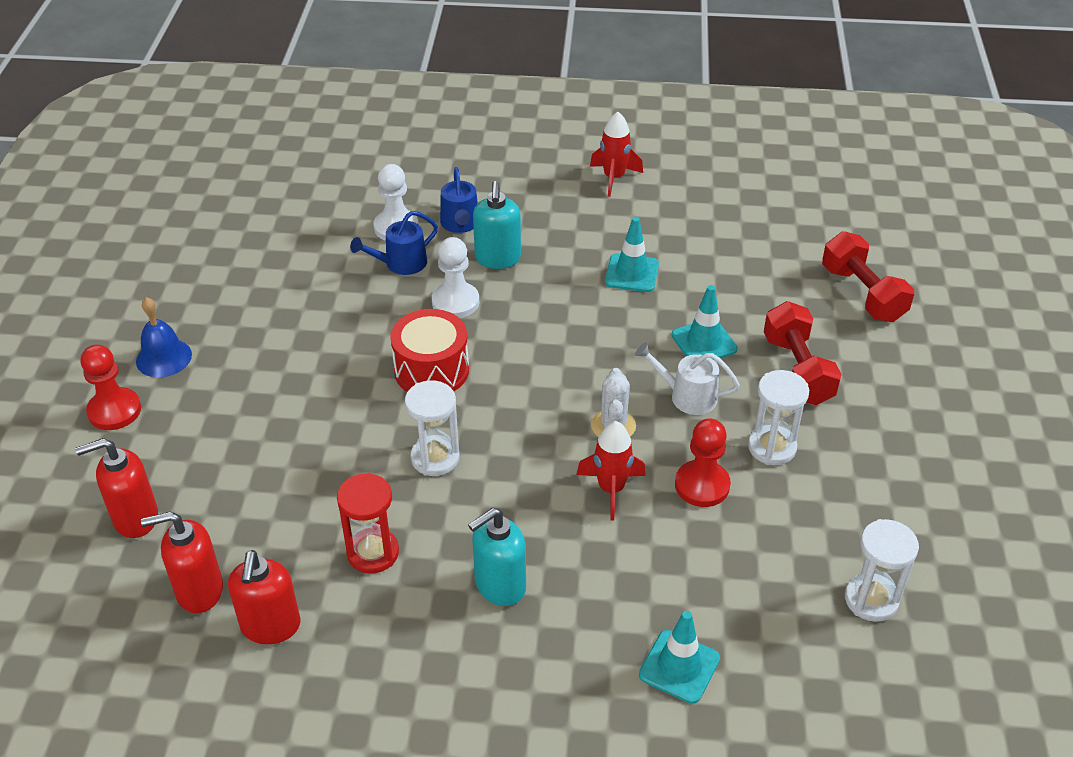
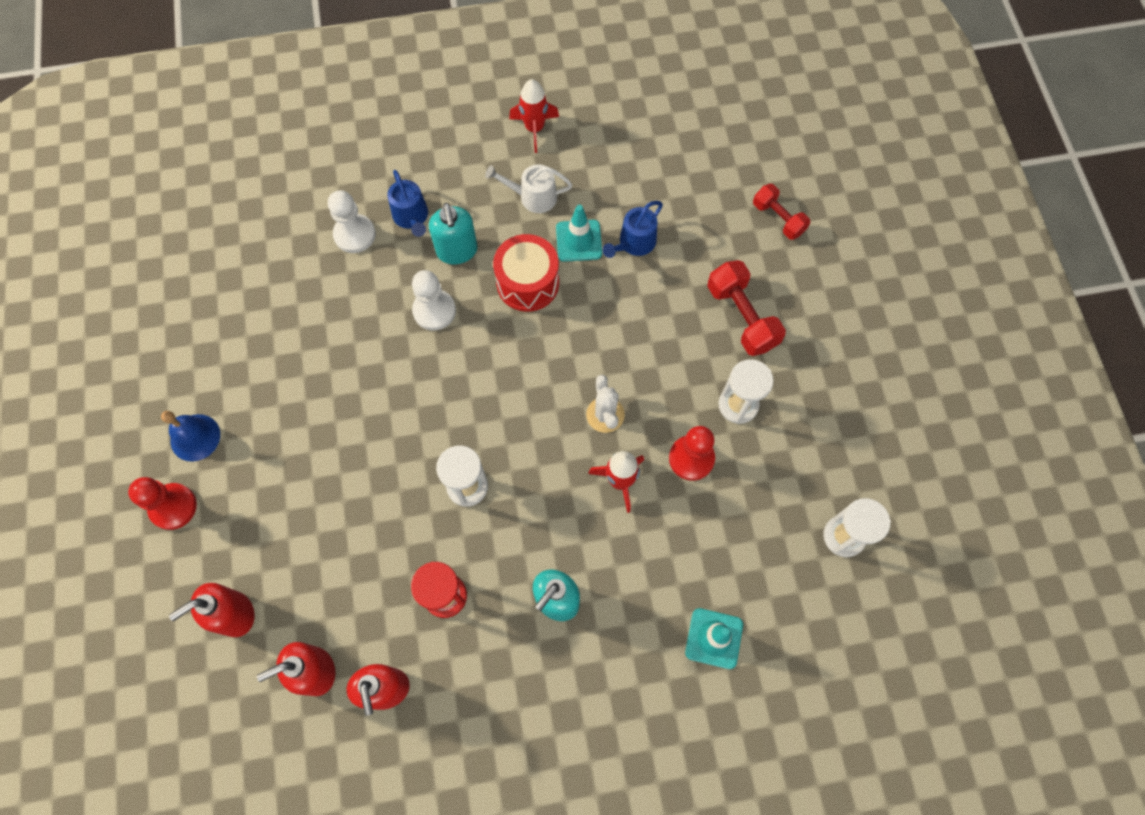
camera: 15 degrees left, 25 degrees up
(401, 263) = (372, 277): blue watering can -> blue watering can (634, 243)
(431, 370) = (436, 393): red drum -> red drum (528, 283)
(687, 396) = (658, 368): white watering can -> white watering can (533, 197)
(704, 342) = (658, 305): turquoise traffic cone -> none
(862, 294) = (778, 218): red dumbbell -> red dumbbell, size x0.66

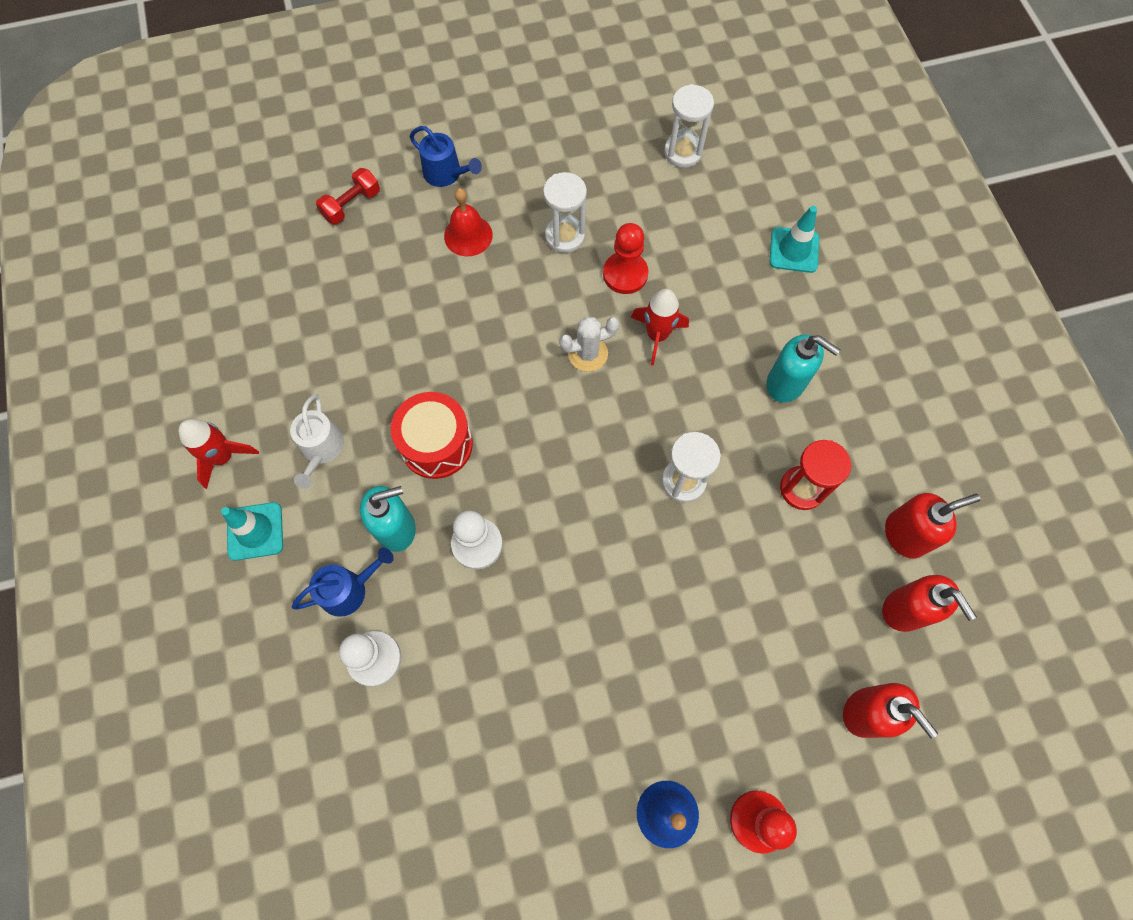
camera: 95 degrees left, 0 degrees up
(579, 241) = (380, 395): turquoise traffic cone -> turquoise traffic cone (255, 531)
(634, 243) = (383, 338): blue watering can -> blue watering can (446, 174)
(741, 317) = (468, 235): red dumbbell -> red bell

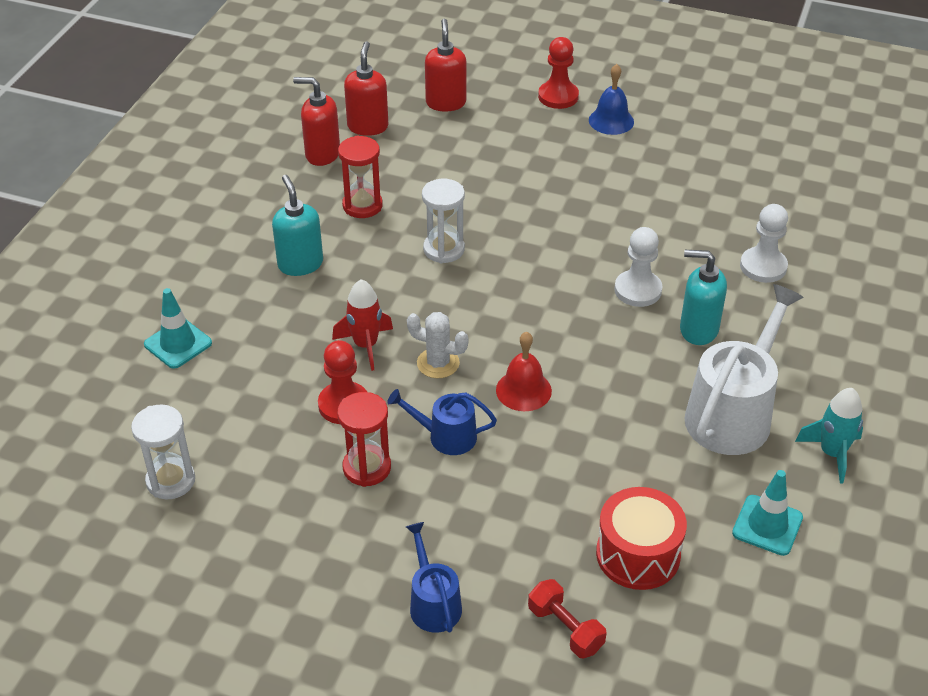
camera: 145 degrees left, 25 degrees down
(223, 457) = (832, 453): red rocket -> turquoise rocket
(255, 531) = (825, 385): turquoise traffic cone -> turquoise traffic cone (767, 525)
(321, 449) = (733, 413): white watering can -> white watering can, size x1.85
(349, 590) = (761, 312): blue watering can -> blue watering can (446, 436)
(351, 205) = (565, 628): red dumbbell -> red dumbbell turned 60 degrees clockwise
(436, 444) = (625, 367): red drum -> red drum (638, 554)
(468, 235) = (462, 522): red bell -> red bell (523, 390)
(565, 236) = (367, 468): white hourglass -> red hourglass

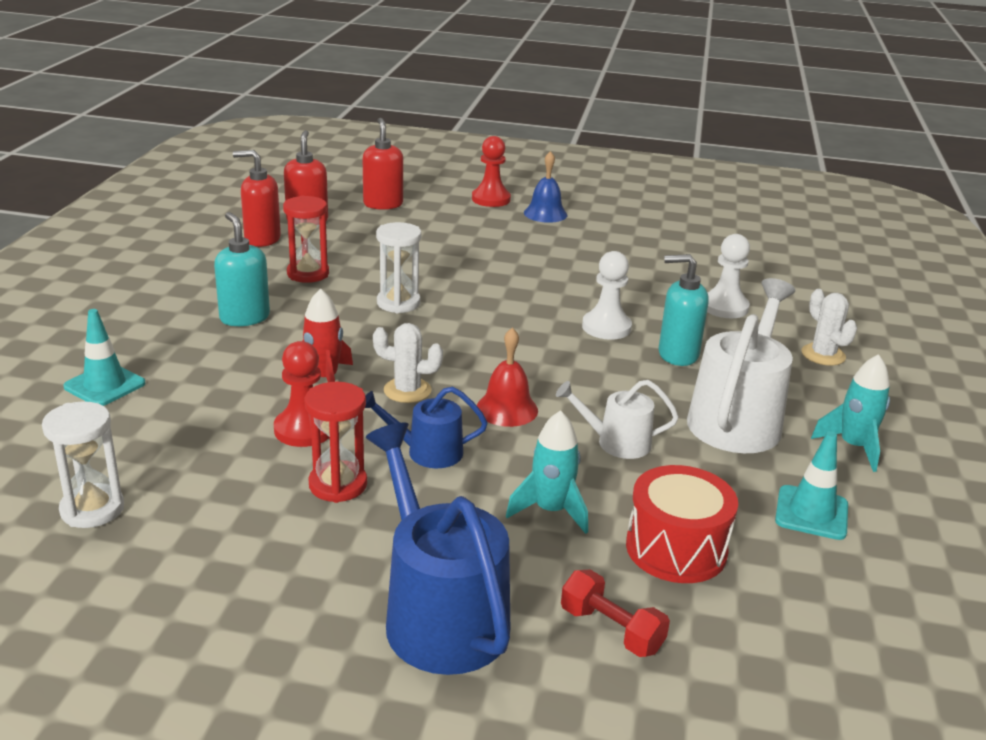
camera: 10 degrees left, 15 degrees down
(433, 603) = (440, 614): blue watering can -> blue watering can, size x1.85
(540, 507) = (550, 511): none -> turquoise rocket
(614, 435) = (616, 442): none -> white watering can
(842, 336) = (823, 355): none -> white cactus

